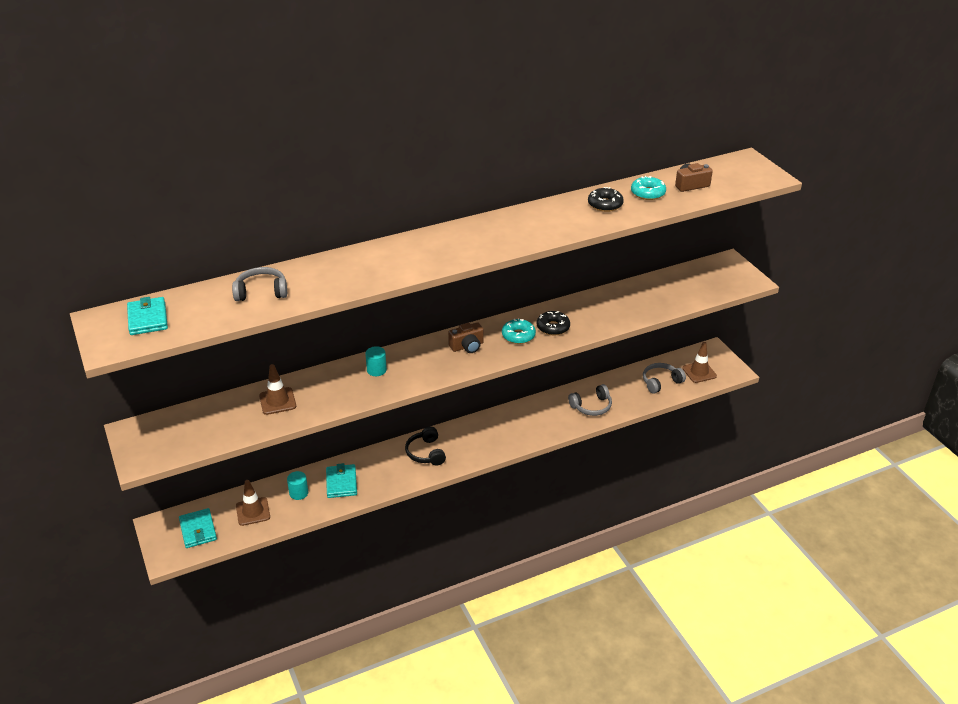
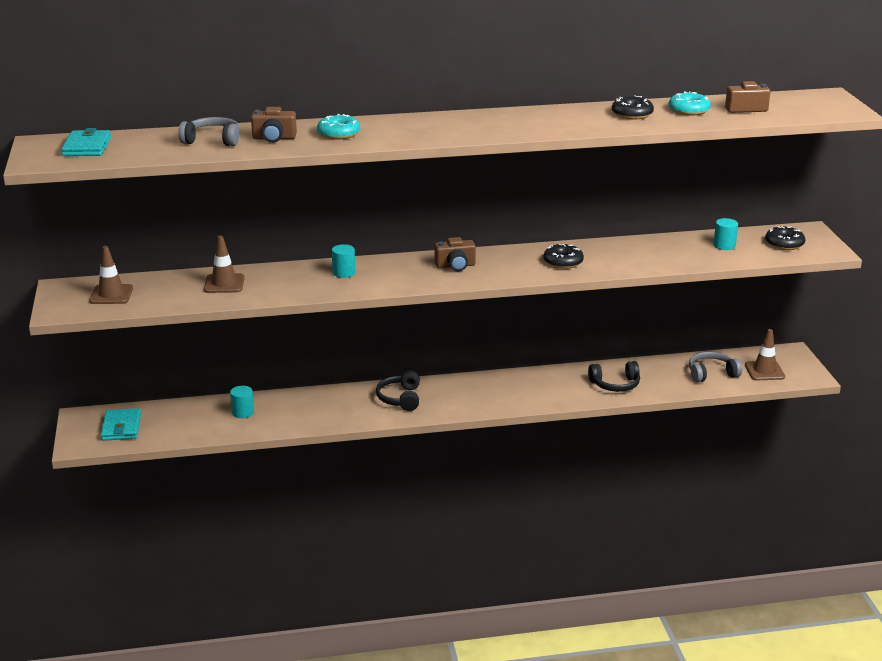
camera: 15 degrees right, 10 degrees down
(253, 511) = (186, 421): brown traffic cone -> brown traffic cone (111, 295)
(316, 280) = (274, 138): none -> brown camera
(341, 483) = (293, 411): turquoise wallet -> none
(518, 336) = (519, 264): turquoise donut -> turquoise donut (338, 134)
(591, 406) = (615, 384): grey headphones -> black headphones
(671, 288) = (724, 245): none -> turquoise cylinder
(716, 279) = (784, 244): none -> black donut

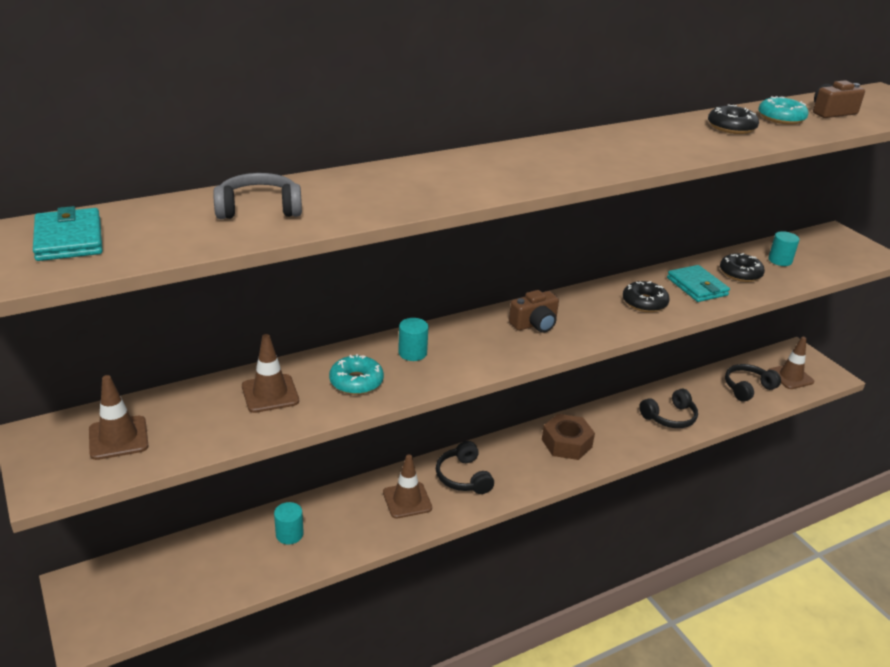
camera: 20 degrees left, 5 degrees up
(121, 427) = (139, 592): turquoise wallet -> turquoise wallet (697, 287)
(274, 138) = (344, 197): brown camera -> none
(338, 134) = (425, 182): turquoise donut -> turquoise donut (356, 382)
(345, 406) = (407, 500): none -> brown traffic cone
(505, 389) = (566, 443): none -> brown nut
(711, 374) = (747, 388): grey headphones -> black headphones
(784, 244) = (831, 251): black donut -> black donut (740, 273)

